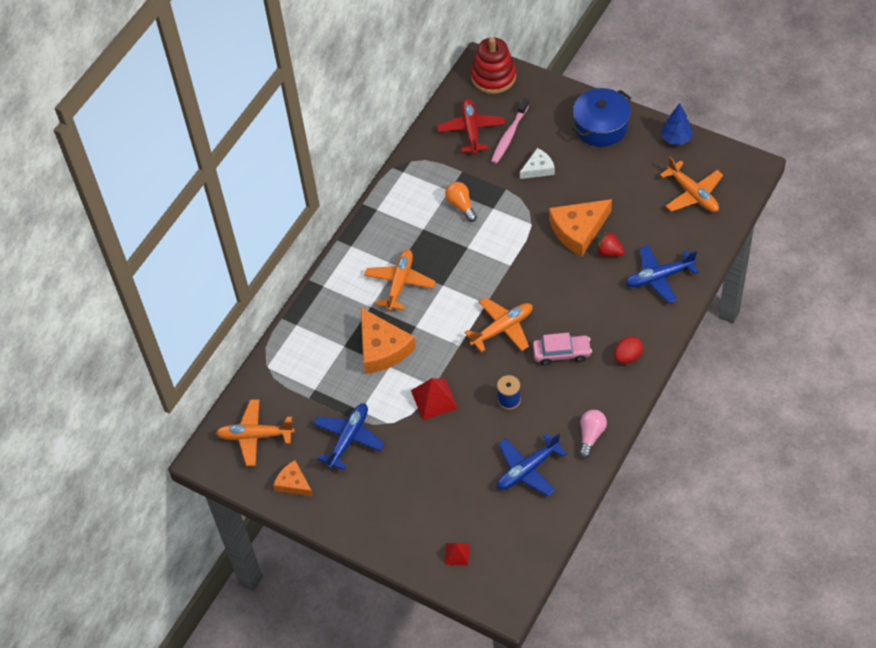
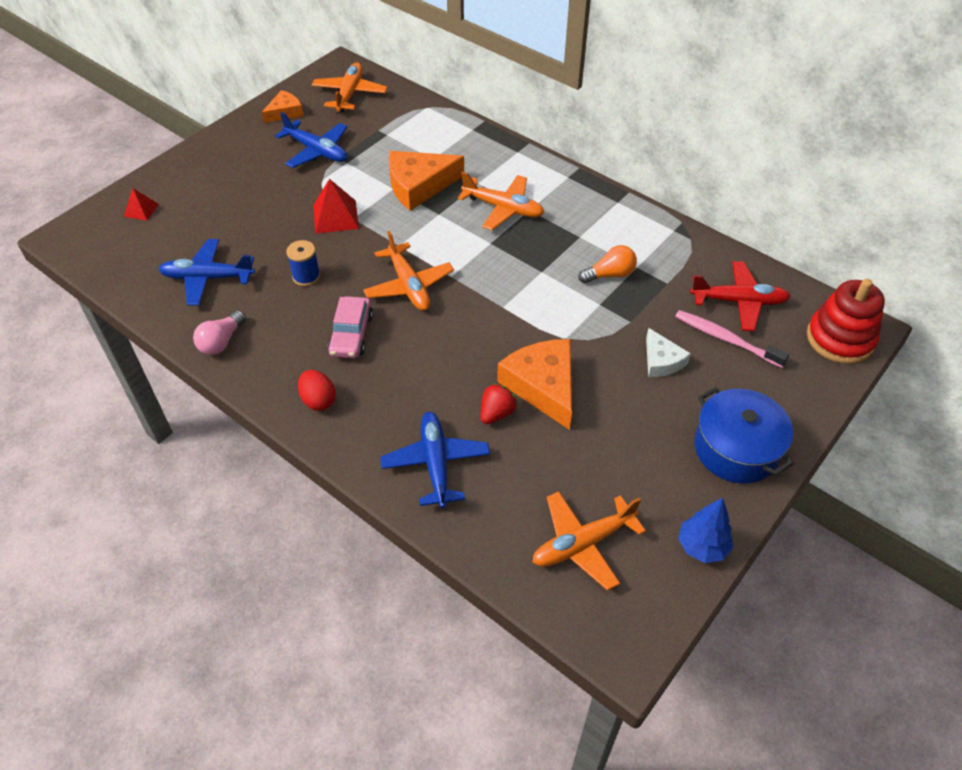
camera: 95 degrees right, 5 degrees down
(527, 470) = (207, 278): blue plane -> blue plane turned 60 degrees counterclockwise
(591, 436) = (221, 341): pink light bulb -> pink light bulb turned 90 degrees clockwise

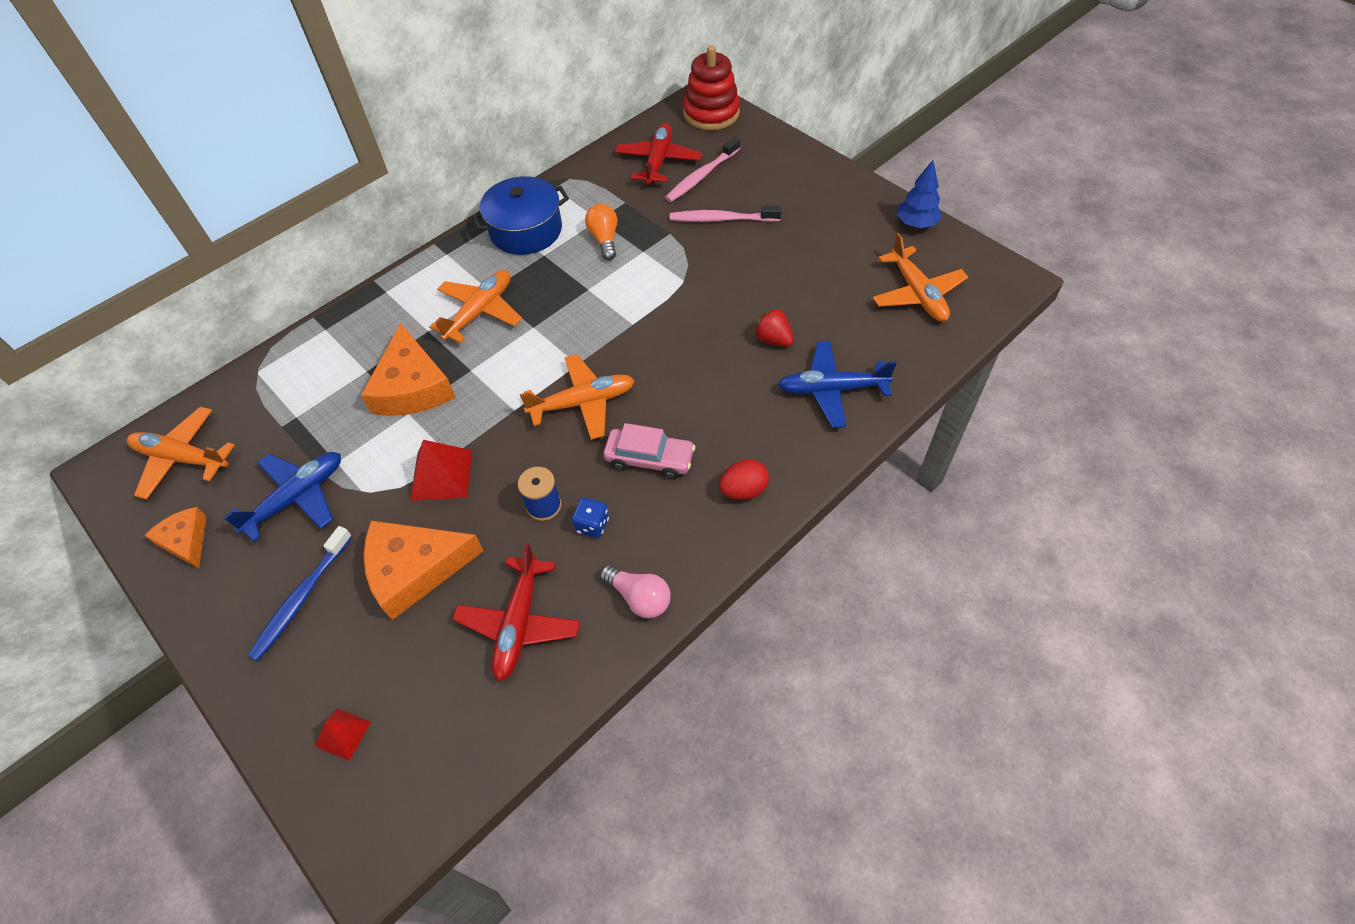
camera: 80 degrees left, 5 degrees up
(207, 278) = (519, 623): blue plane -> red plane
(238, 171) = (301, 598): none -> blue toothbrush
(287, 306) = (592, 525): none -> blue dice
(543, 386) = (742, 302): orange cheese -> orange cheese (415, 569)
(661, 361) = (721, 219): white cheese -> pink toothbrush
(736, 449) = (821, 190): blue pot -> blue pot (526, 230)

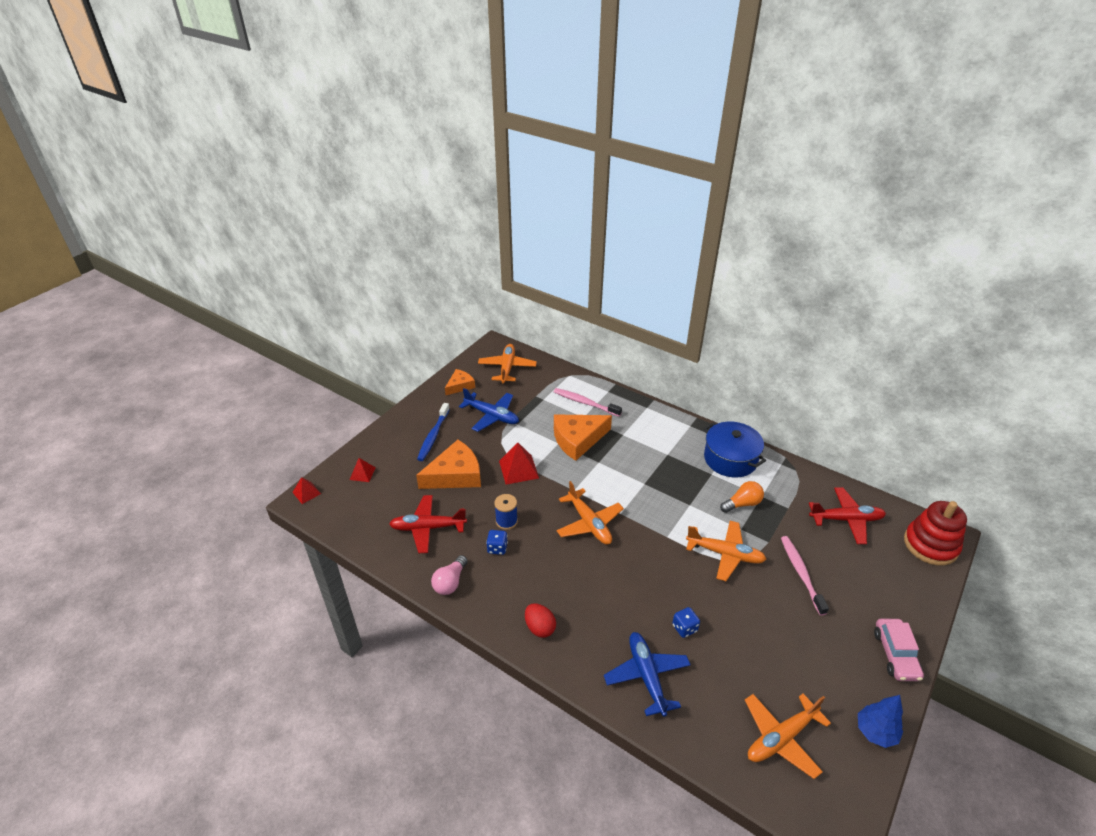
camera: 75 degrees right, 15 degrees down
(301, 598) = (433, 436): blue toothbrush -> blue toothbrush turned 90 degrees counterclockwise
(350, 850) = (306, 493): none -> red pyramid
(415, 569) = (455, 475): orange cheese -> orange cheese turned 90 degrees clockwise
(480, 311) = (647, 454): orange plane -> orange plane (725, 554)
(649, 459) = (553, 568): pink car -> pink car (895, 654)
(701, 176) = (845, 551): pink toothbrush -> pink toothbrush (585, 403)
(773, 339) = (684, 628): red strawberry -> blue dice

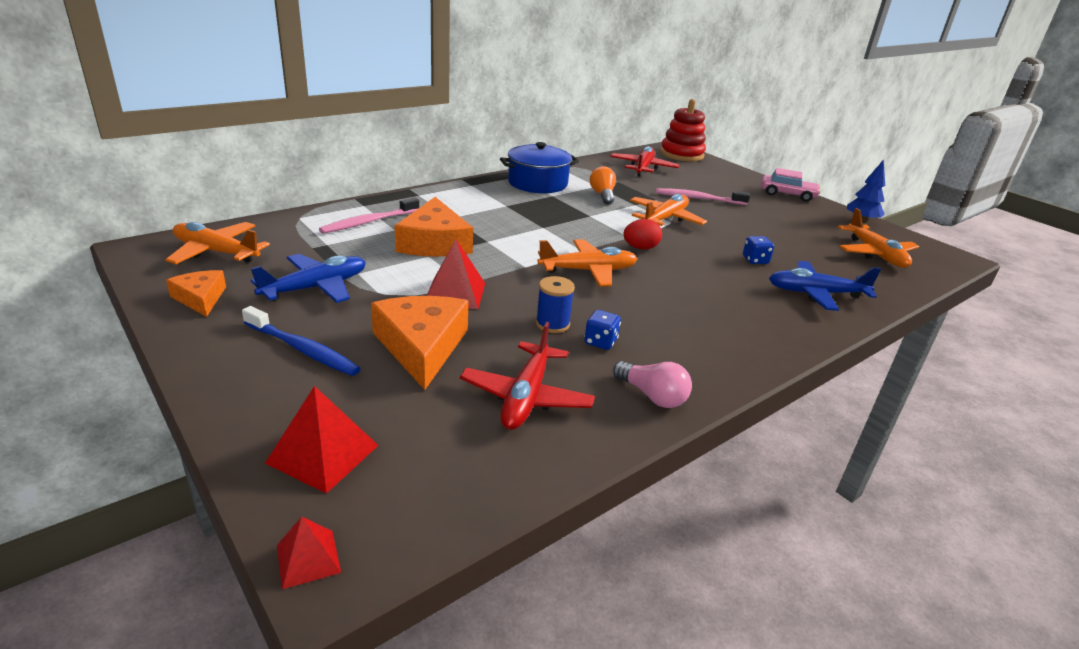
camera: 75 degrees left, 10 degrees down
(362, 473) = (323, 454): red pyramid -> red pyramid, size x1.66
(540, 628) = (747, 340): red egg -> red egg (640, 248)

